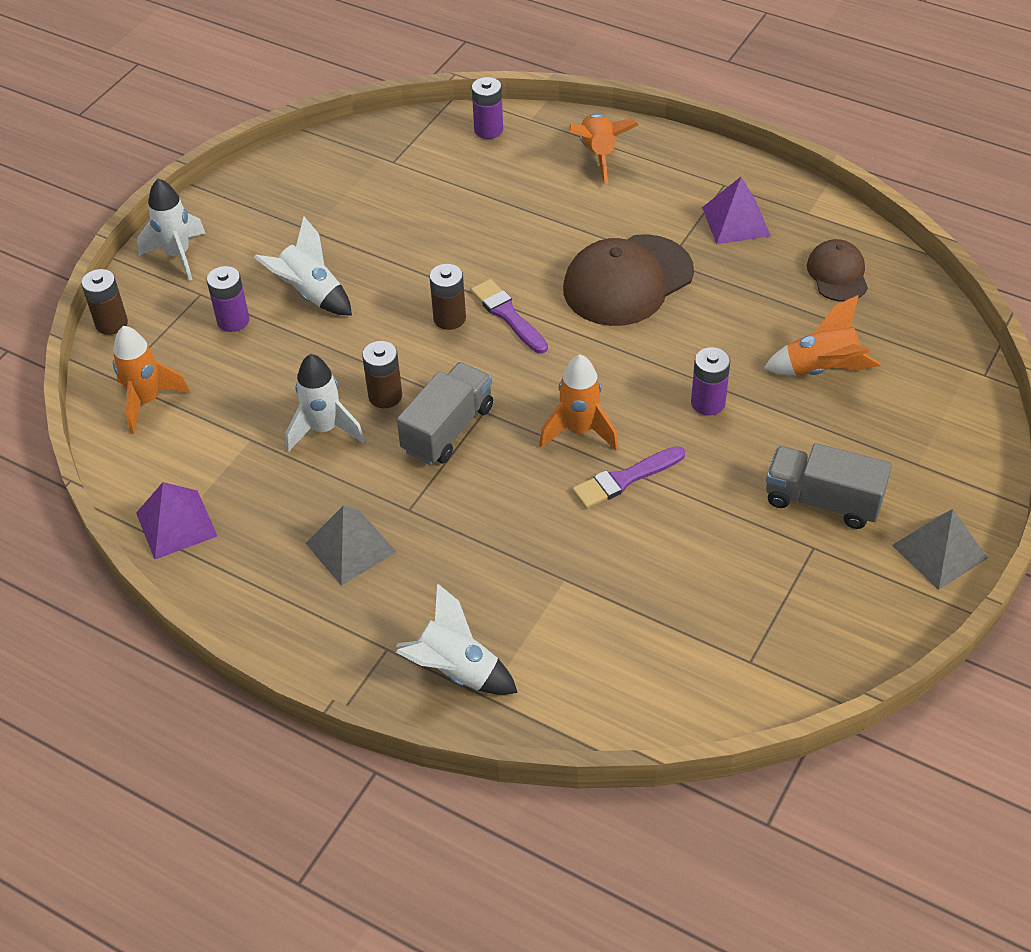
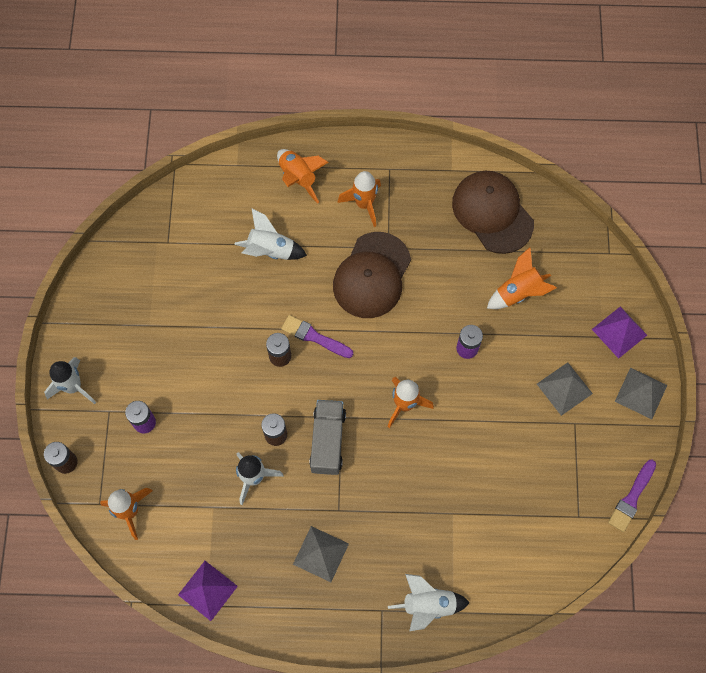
camera: 30 degrees left, 20 degrees up
(310, 295) = (181, 378): white rocket -> white rocket (270, 250)
(488, 130) = (215, 187): purple battery -> none
(625, 479) = (449, 427): purple brush -> purple brush (631, 498)
(666, 207) = (364, 204): none -> orange rocket
(736, 221) = (412, 197): purple pyramid -> purple pyramid (619, 332)
(823, 501) = (564, 388): grey truck -> grey pyramid
(837, 274) = (492, 213): brown cap -> brown cap, size x1.79

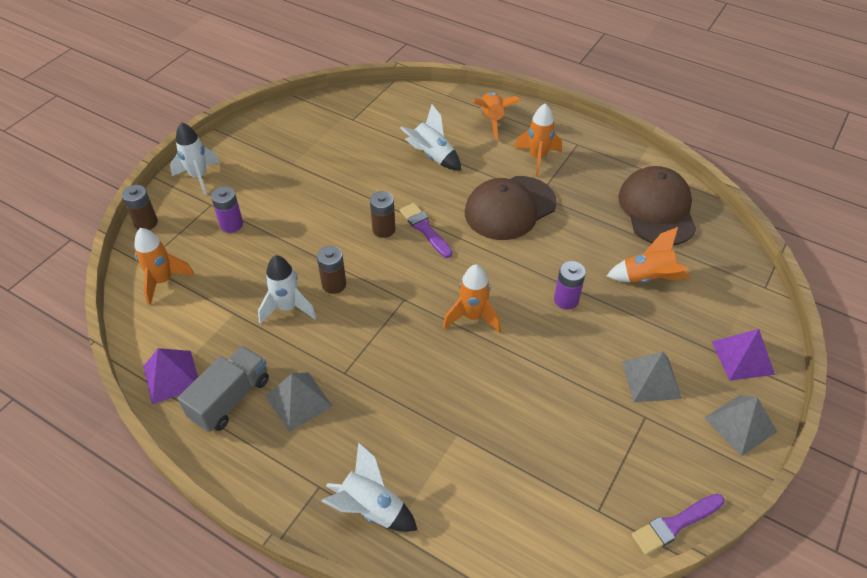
camera: 30 degrees right, 20 degrees down
(328, 441) = (377, 311): grey truck -> grey truck (230, 399)

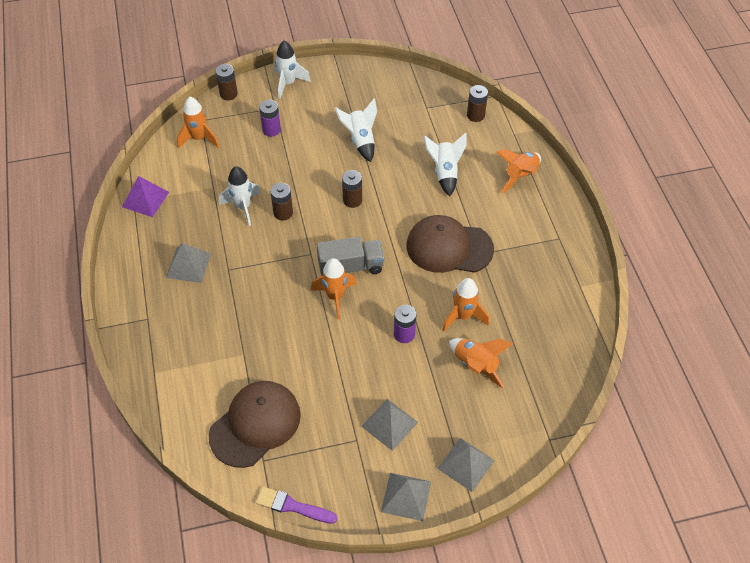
camera: 45 degrees right, 5 degrees up
(230, 399) = (159, 235): grey truck -> grey truck (350, 267)
(371, 508) = (157, 352): white rocket -> white rocket (360, 140)
(400, 100) = (475, 115): none -> brown battery
(425, 229) = (377, 219): purple brush -> none
(537, 158) = (515, 227): orange rocket -> orange rocket (463, 316)
(657, 209) = (550, 328): brown cap -> brown cap (255, 424)
(742, 358) = (465, 464): purple pyramid -> grey pyramid

